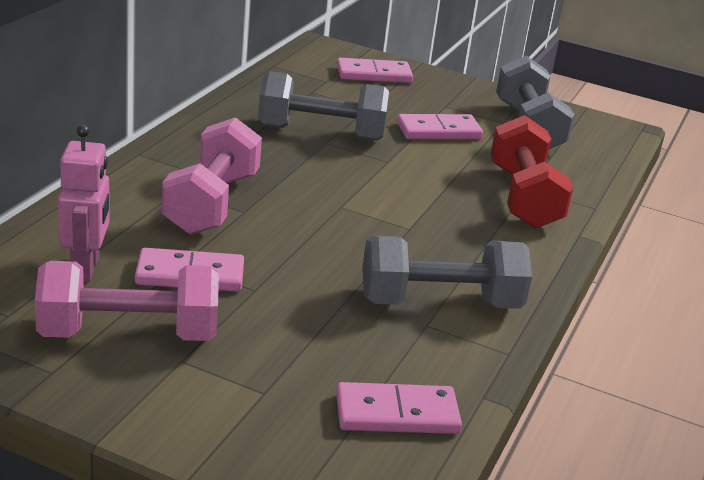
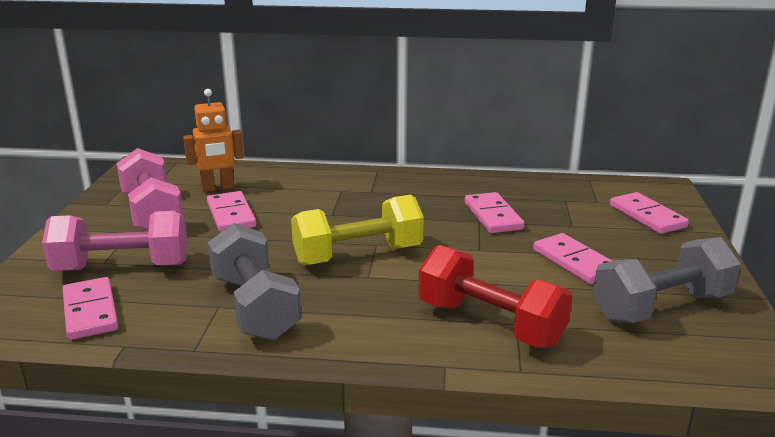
camera: 75 degrees right, 5 degrees down
(86, 268) = (218, 188): pink robot -> orange robot
(212, 203) = (331, 203): pink dumbbell -> pink dumbbell (122, 267)
(321, 133) = (492, 216): grey dumbbell -> pink domino
(361, 222) = (358, 255): none -> yellow dumbbell
(523, 197) = (490, 323): red dumbbell -> red dumbbell turned 60 degrees clockwise

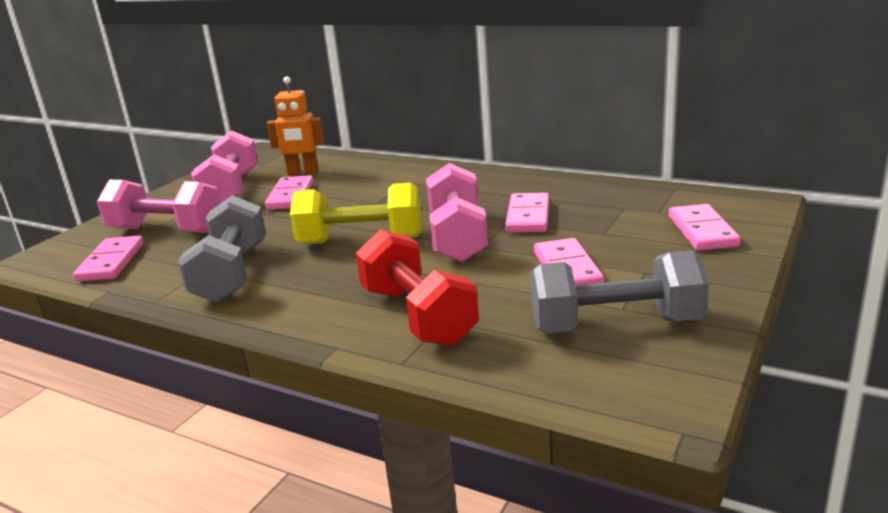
camera: 25 degrees right, 0 degrees up
(448, 242) = (457, 237): none -> pink dumbbell

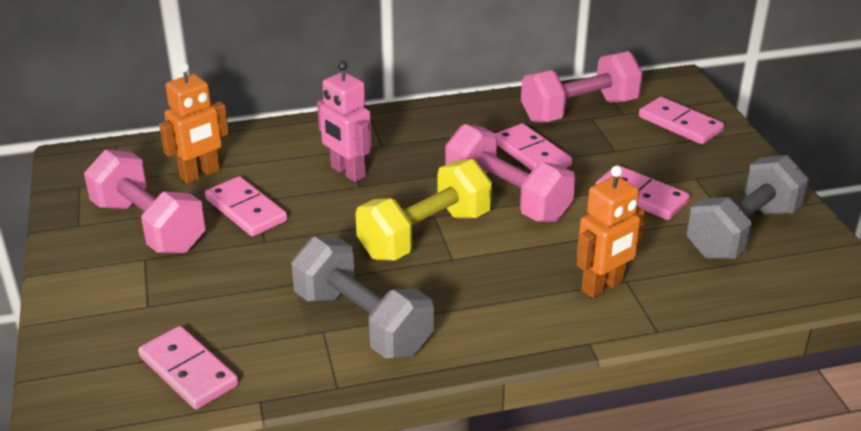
camera: 45 degrees left, 10 degrees up
(166, 230) = (176, 307): pink dumbbell -> pink dumbbell (579, 110)
(382, 193) = (347, 172): none -> pink robot
(418, 316) = (603, 286): red dumbbell -> orange robot

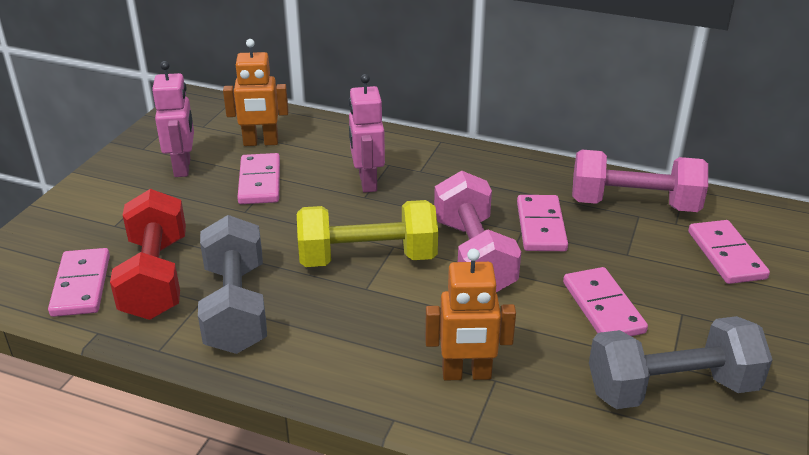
camera: 35 degrees right, 0 degrees up
(149, 226) = (183, 167): pink dumbbell -> pink robot
(254, 331) = (156, 277): none -> red dumbbell

